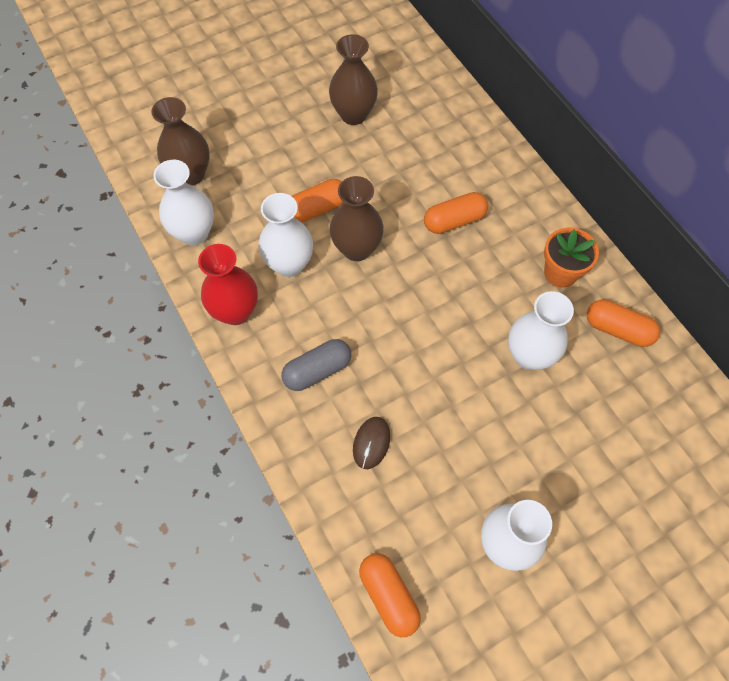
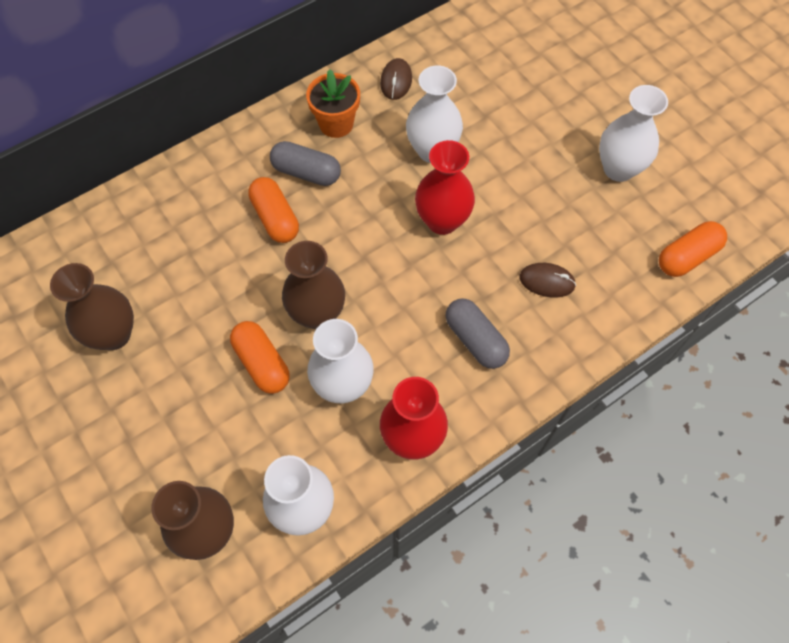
camera: 95 degrees left, 0 degrees up
(445, 356) = (442, 221): none -> red vase
(503, 246) = (306, 172): none -> grey capsule
(618, 329) = (396, 81): orange capsule -> brown mouse

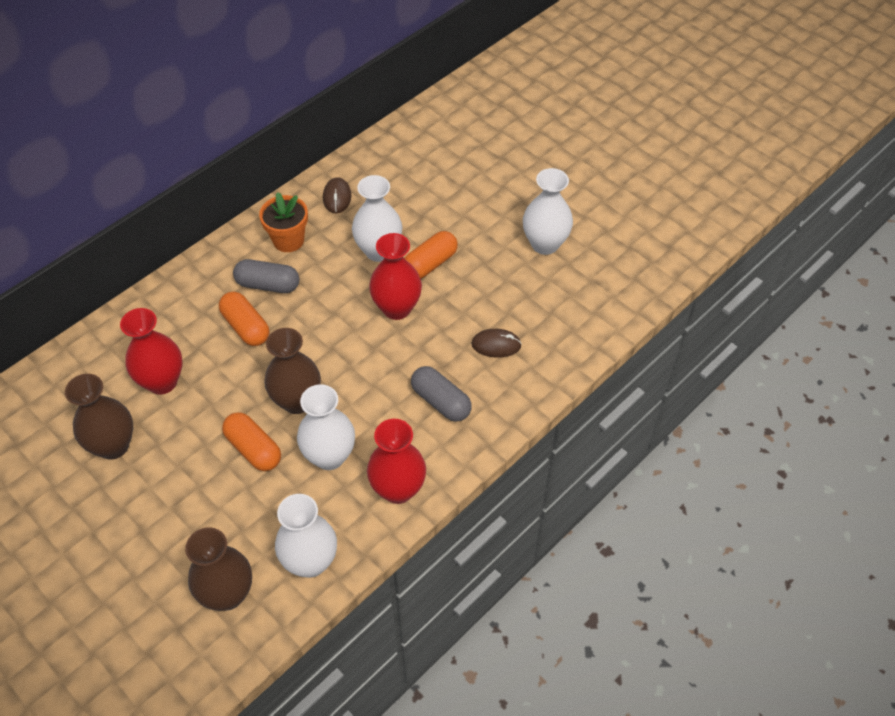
camera: 10 degrees left, 10 degrees down
(177, 268) = (162, 382): none -> red vase
(687, 257) = (614, 307): orange capsule -> orange capsule (430, 264)

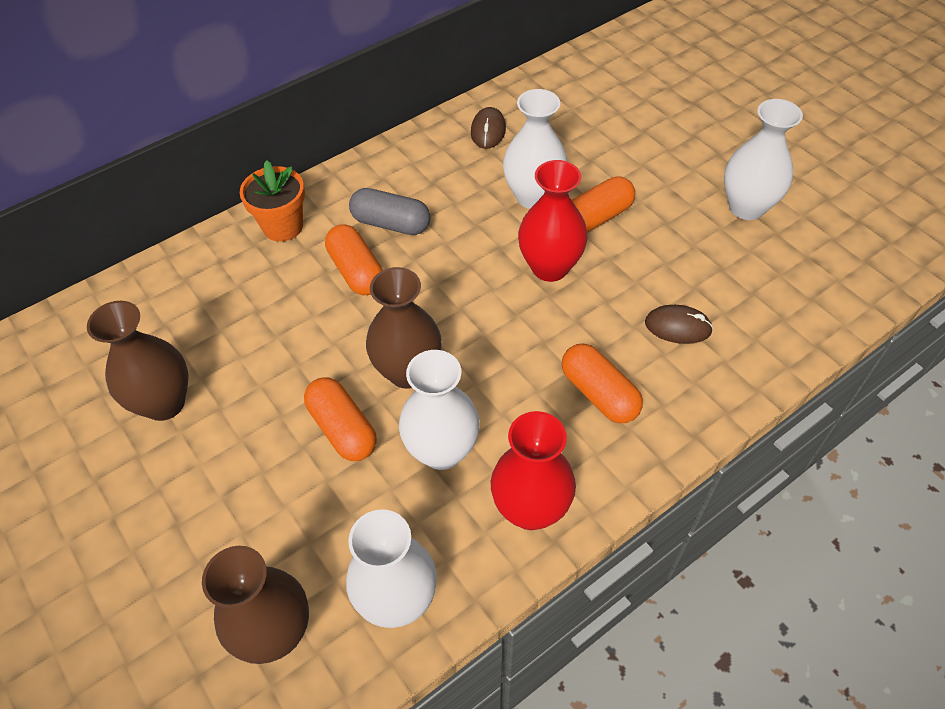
camera: 10 degrees right, 0 degrees up
(162, 382) = (241, 328): red vase -> none
(288, 240) = (423, 174): orange flower pot -> orange flower pot (283, 226)
(441, 401) = (599, 393): grey capsule -> orange capsule

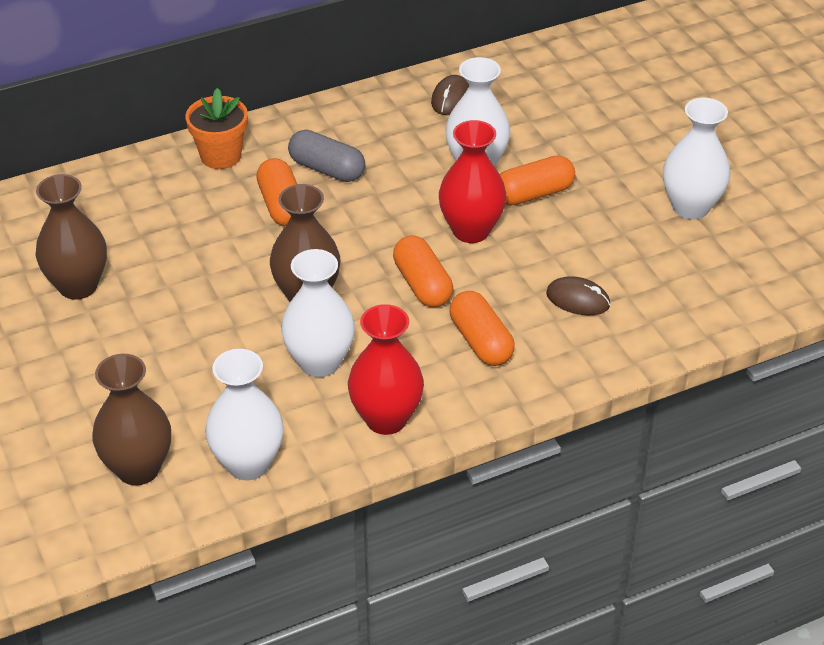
camera: 10 degrees right, 10 degrees down
(343, 429) = (234, 331): orange capsule -> orange capsule (422, 284)

